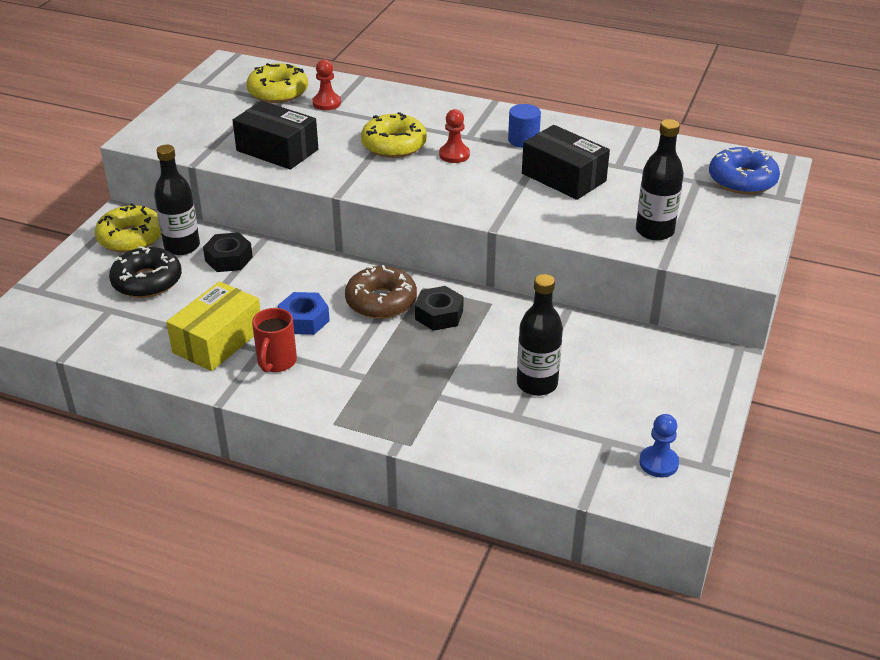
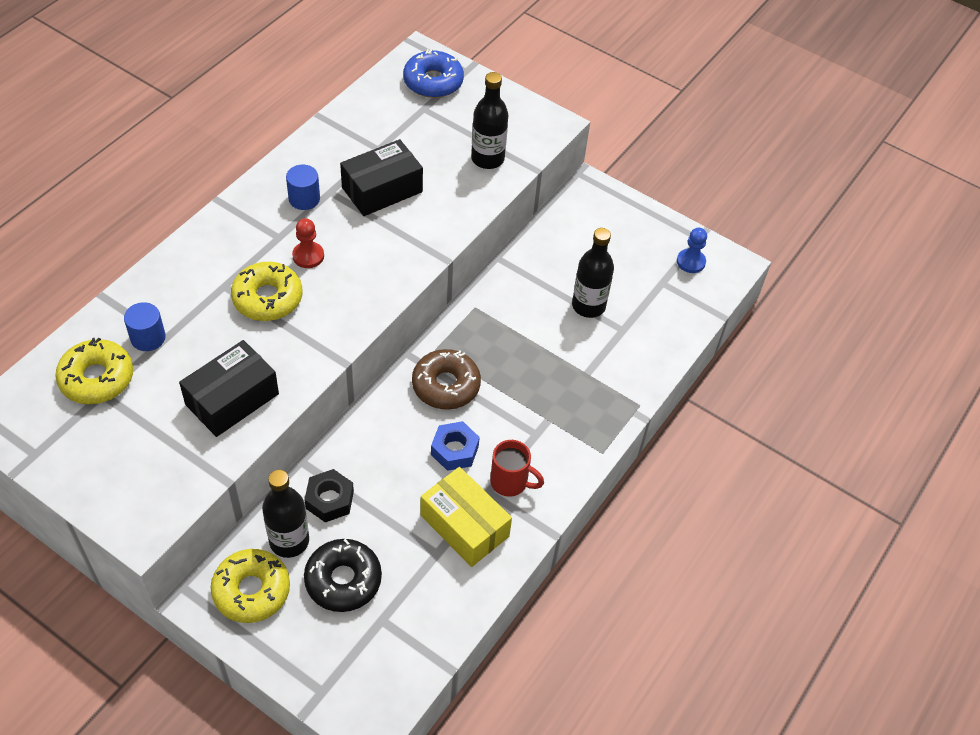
camera: 80 degrees left, 15 degrees up
(326, 103) = (148, 338): red pawn -> blue cylinder
(439, 315) = (479, 347): black nut -> none

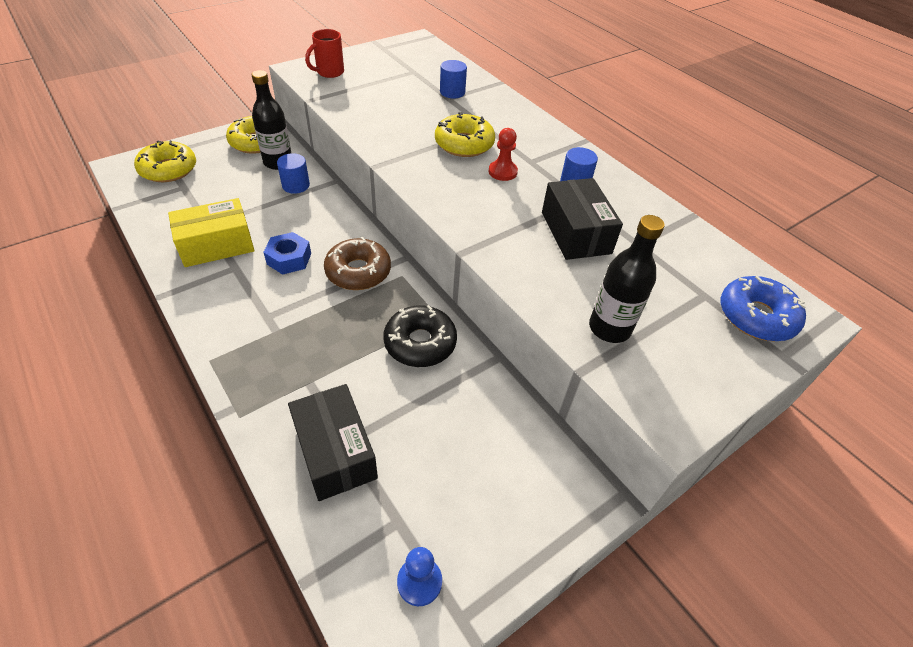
camera: 110 degrees right, 5 degrees down
(97, 378) = (428, 71): yellow donut -> yellow donut (168, 169)
(232, 399) = (375, 113): black box -> black box (335, 452)
(329, 500) = (296, 185): black nut -> blue cylinder
(343, 580) = (228, 178): black donut -> black donut (420, 343)
(510, 482) = (232, 283): red mug -> red mug (329, 72)
(588, 306) = (397, 419): black bottle -> none

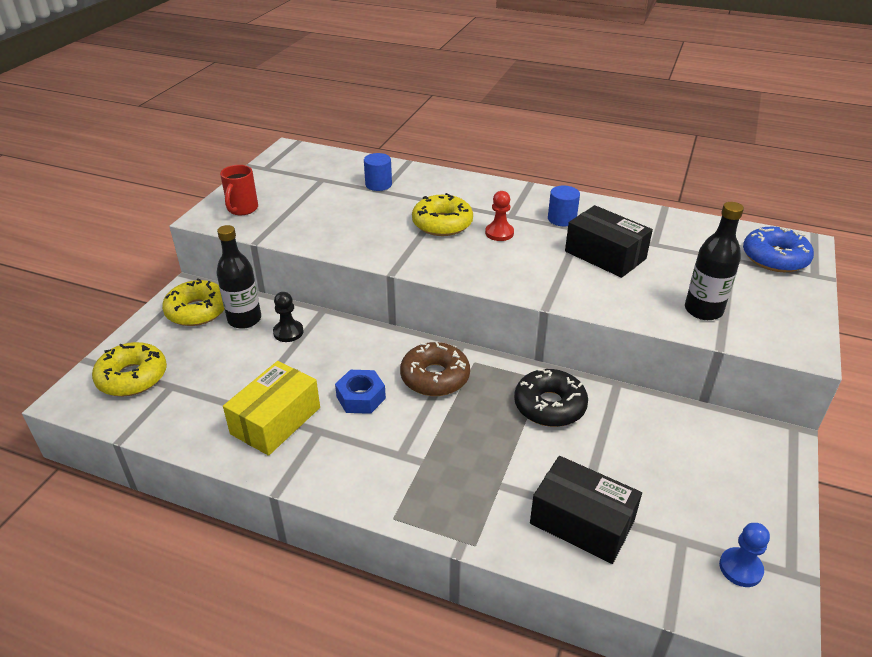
camera: 30 degrees left, 10 degrees down
(296, 185) = (288, 332): blue cylinder -> black pawn

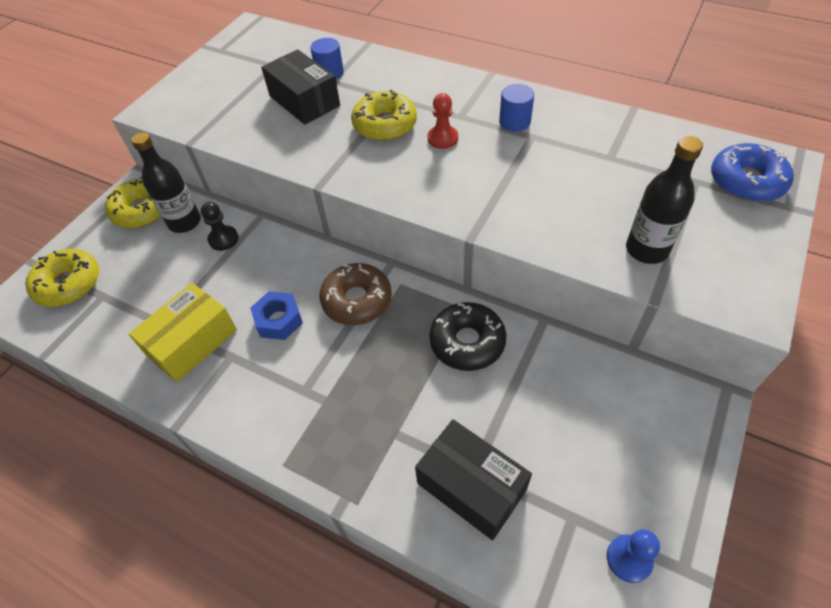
camera: 10 degrees right, 15 degrees up
(242, 209) = (186, 101): red mug -> none
(605, 255) = (552, 171): black box -> black box (304, 101)

